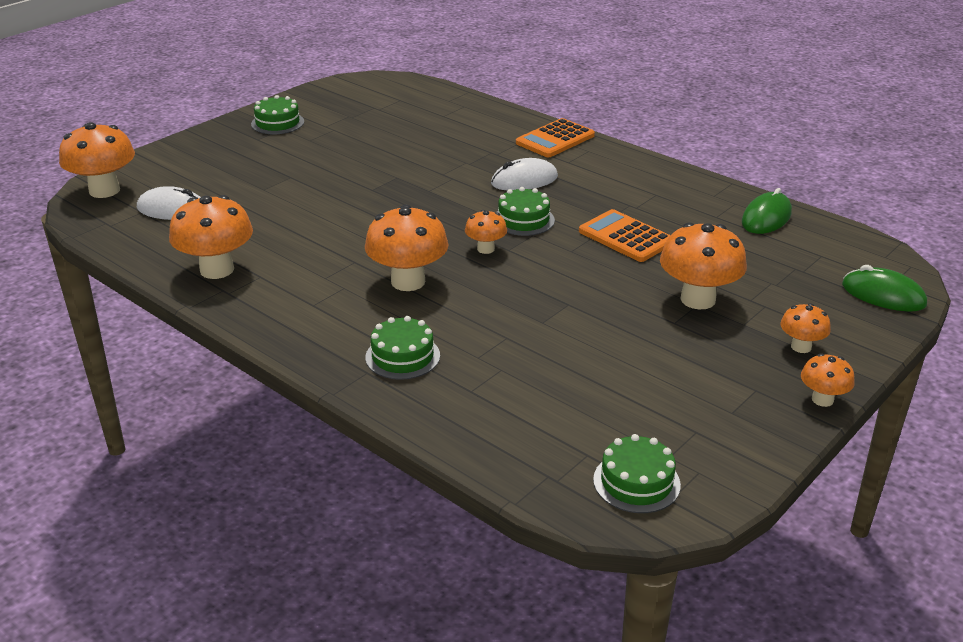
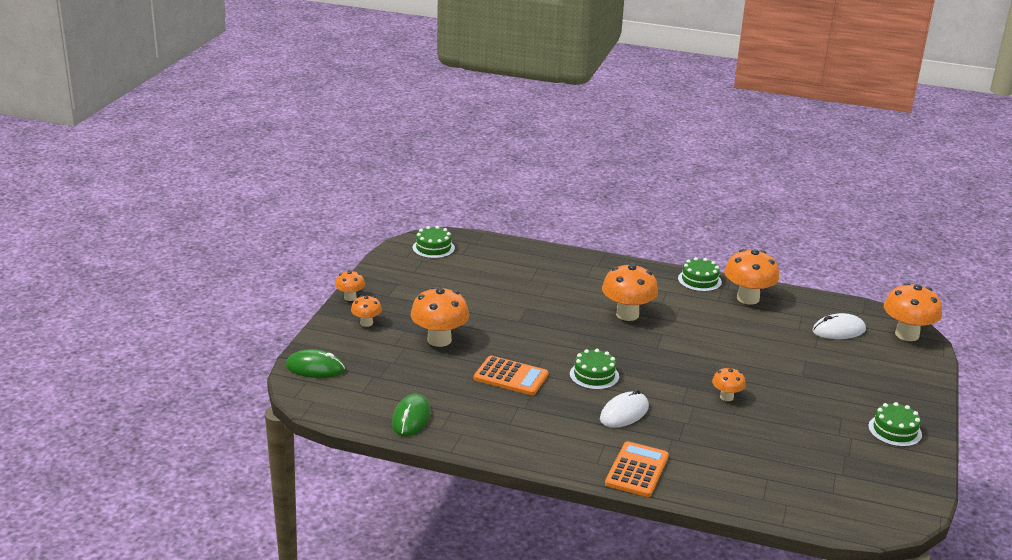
camera: 155 degrees right, 5 degrees down
(402, 356) = (587, 275): green cake -> green cake (699, 280)
(485, 249) = (600, 346): orange mushroom -> orange mushroom (726, 397)

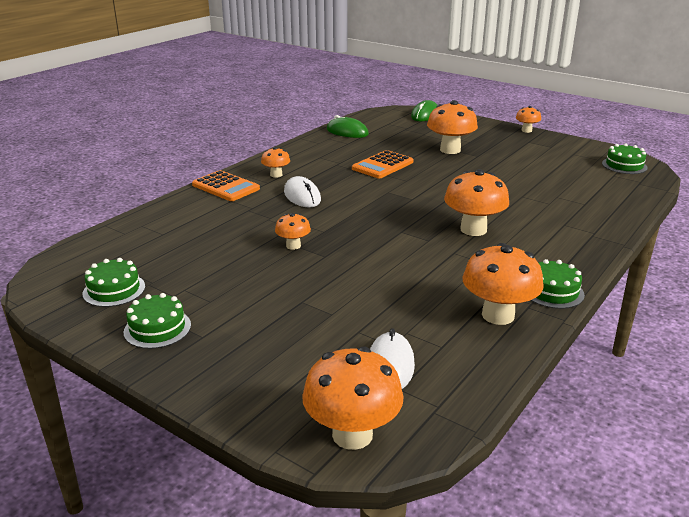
camera: 110 degrees right, 0 degrees up
(366, 323) = (484, 132): orange mushroom -> orange mushroom (276, 175)
(594, 375) = (367, 195): green cake -> green cake (114, 290)

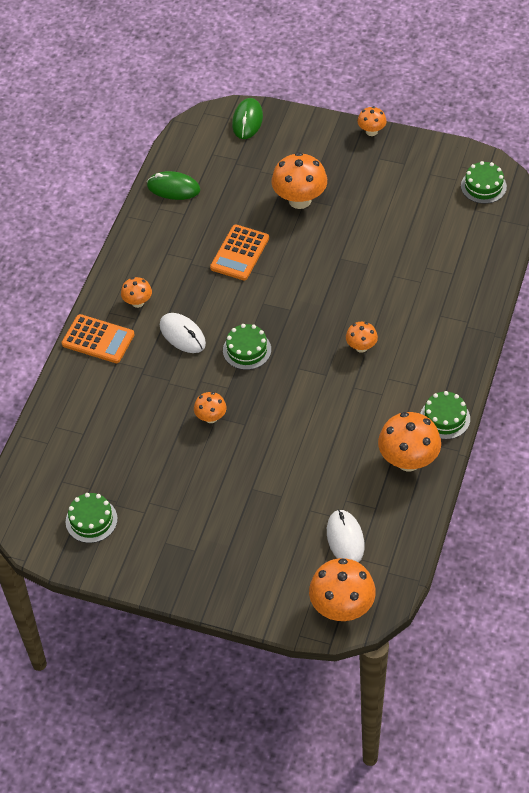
camera: 15 degrees left, 25 degrees up
(157, 328) = (155, 552): green cake -> green cake (247, 350)
(473, 229) = (361, 347): orange mushroom -> orange mushroom, size x0.54

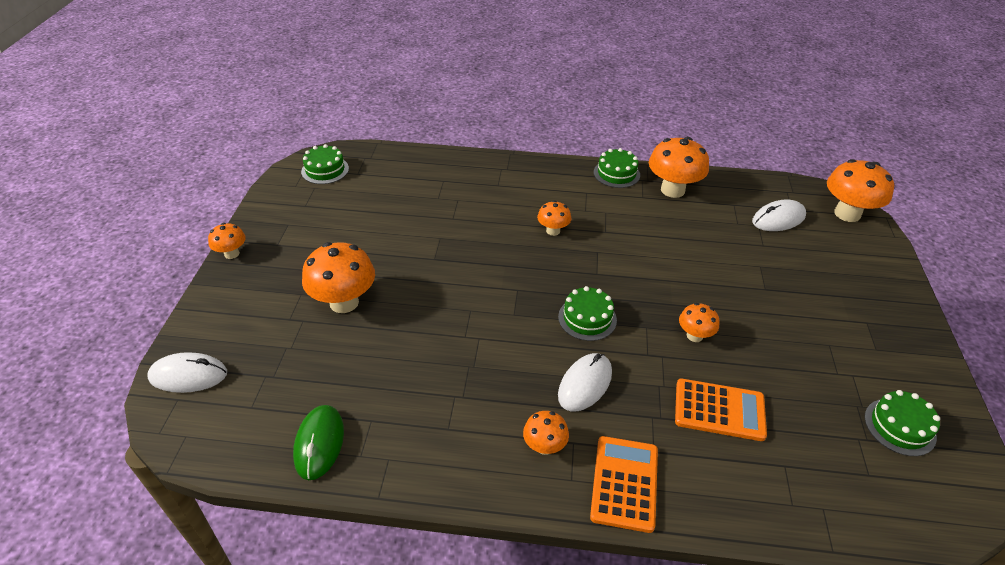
camera: 105 degrees left, 10 degrees down
(239, 253) = (438, 347): orange calculator -> orange calculator (719, 410)
(247, 121) = (188, 375): green mouse -> white mouse

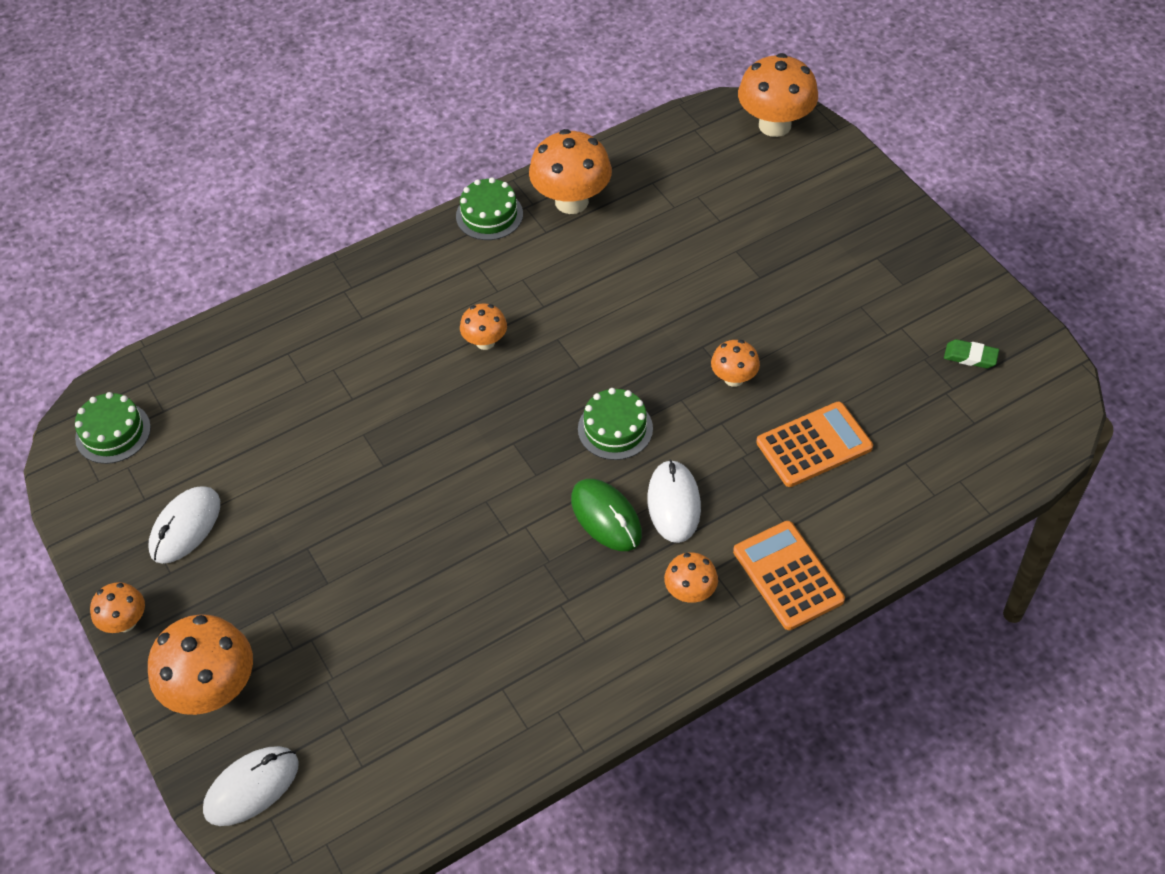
camera: 35 degrees left, 10 degrees up
(319, 443) = (474, 747): green mouse -> green mouse (606, 517)
(344, 302) = (335, 587): orange mushroom -> orange mushroom (213, 690)
(778, 219) = (711, 175): white mouse -> white mouse (185, 527)
(899, 426) = (970, 357): green cake -> green eraser

